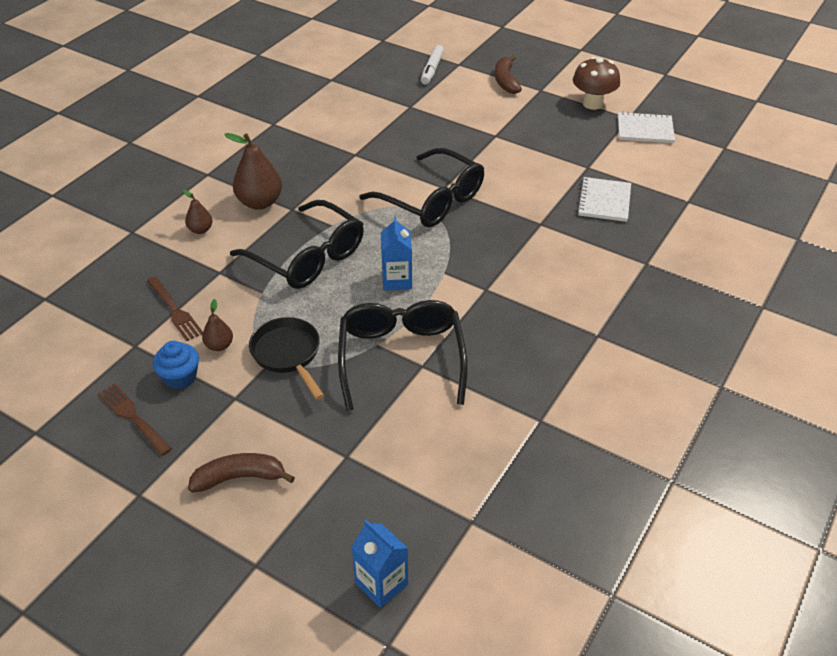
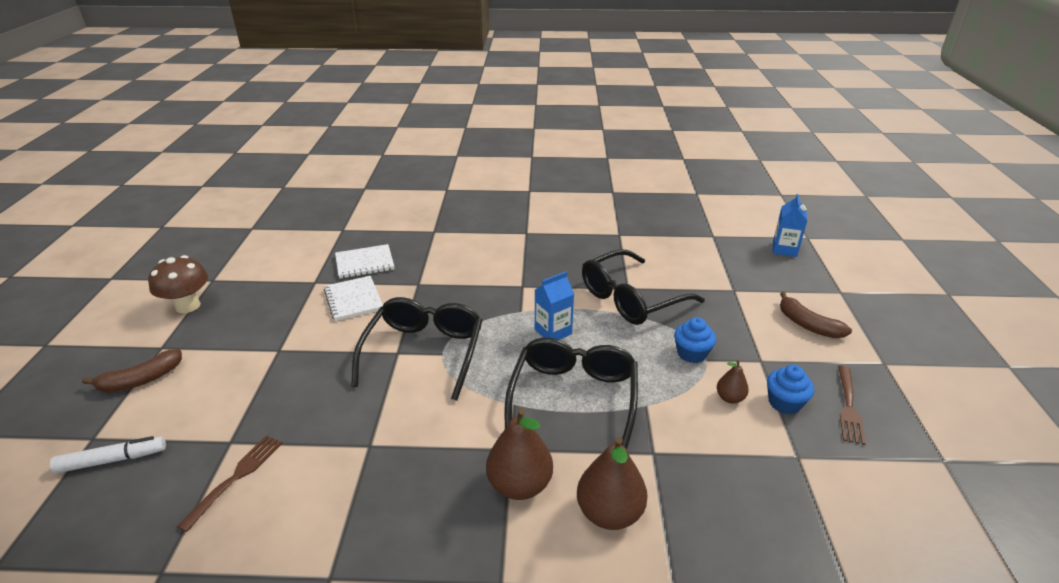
camera: 120 degrees left, 10 degrees down
(174, 310) = (731, 456): brown fork -> brown fork (235, 478)
(200, 230) = (609, 513): brown pear -> brown pear, size x1.88
(288, 355) = (691, 353): black pan -> blue cupcake
(645, 129) = (233, 268): white notebook -> white notebook (353, 299)

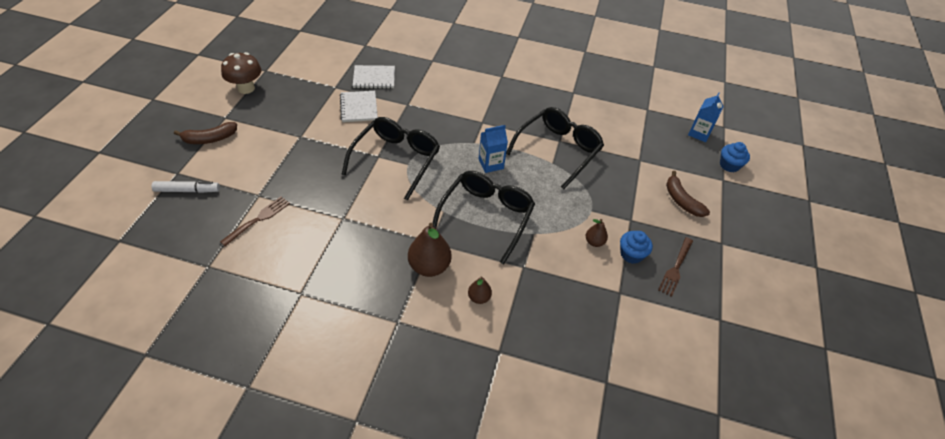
camera: 10 degrees right, 15 degrees up
(609, 513) = (479, 297): brown pear -> brown pear, size x0.53
(631, 299) = (558, 150): black glasses -> black glasses turned 150 degrees clockwise
(691, 353) = (583, 203): blue cupcake -> blue cupcake (729, 165)

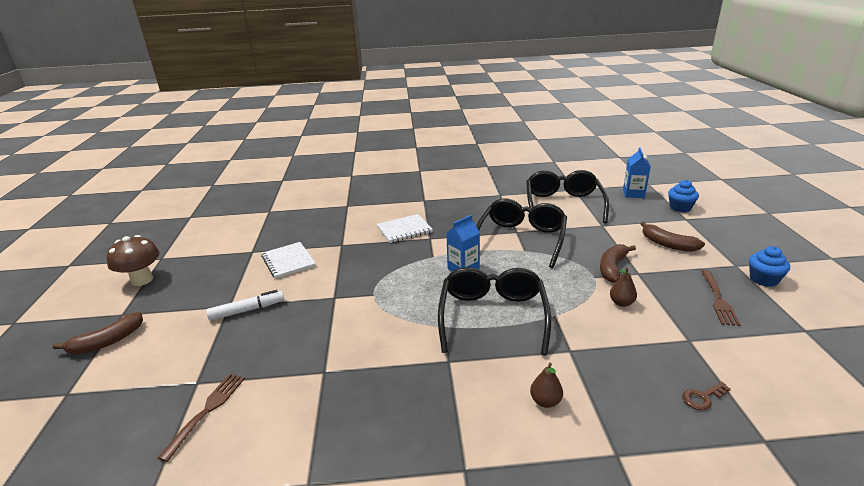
camera: 15 degrees left, 20 degrees down
(187, 190) = (88, 409): white marker -> white marker (247, 310)
(374, 78) = (293, 233): white notebook -> white notebook (404, 230)
(396, 160) = (357, 295): black glasses -> black glasses (563, 204)
(429, 266) = (463, 388): brown pear -> none
(590, 338) = (702, 397): none -> brown key
(613, 207) = (612, 268): none -> brown banana
(631, 254) = (666, 302): blue cupcake -> blue cupcake (763, 279)

